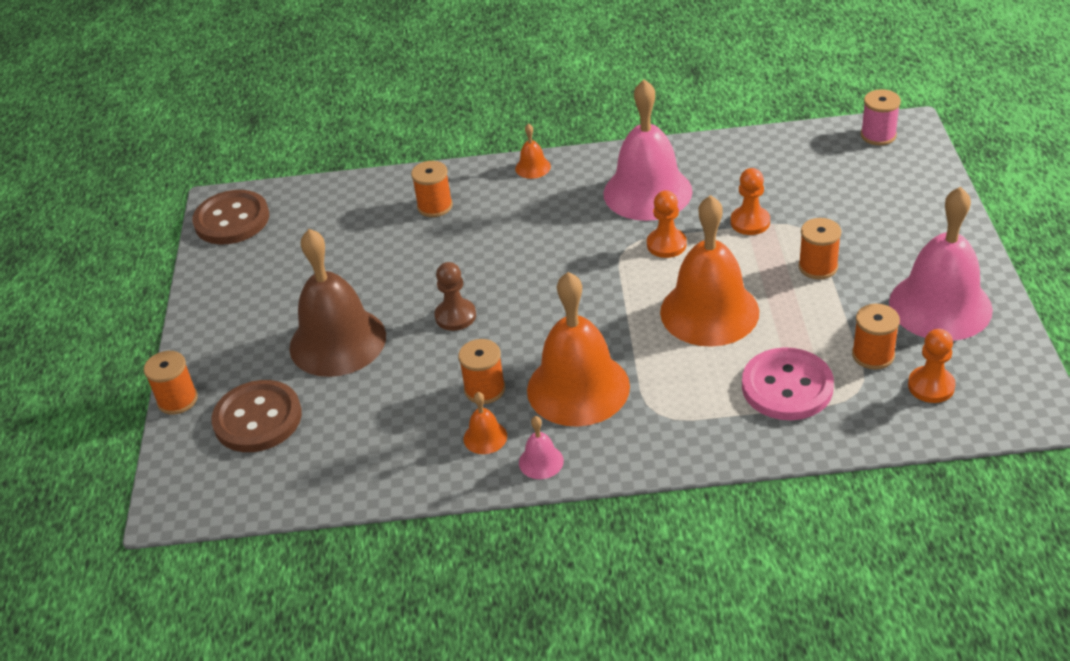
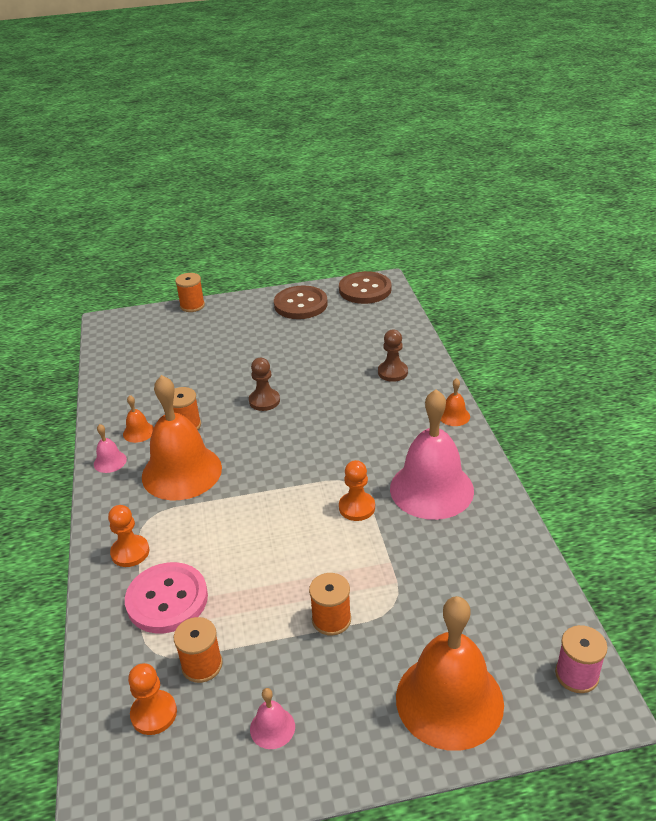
camera: 80 degrees right, 5 degrees down
(257, 419) = (172, 336): brown button -> brown button (300, 304)
(337, 341) = (240, 354): brown bell -> none
(435, 206) = (392, 372): orange spool -> brown pawn
(709, 311) = (266, 542): orange bell -> orange bell (449, 700)
(750, 222) = (396, 564): orange pawn -> orange pawn (130, 552)
(940, 306) = (272, 727): pink bell -> pink bell, size x0.42

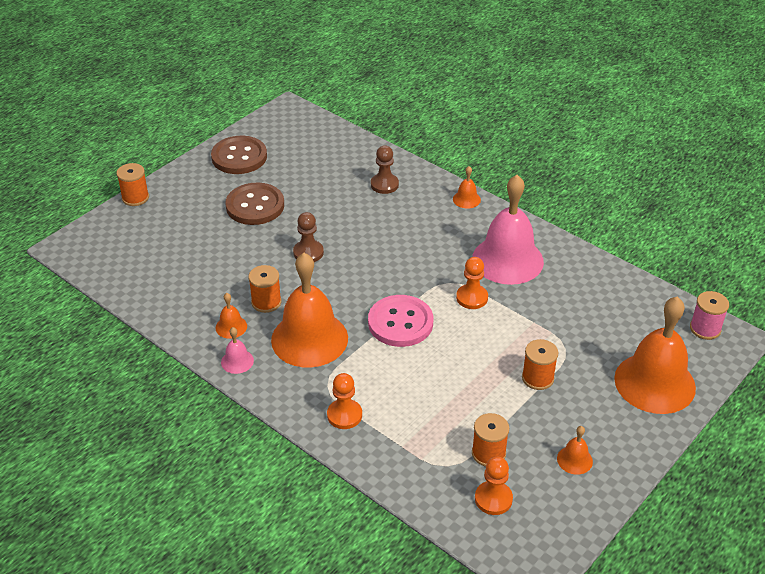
camera: 40 degrees left, 5 degrees up
(167, 599) = (413, 429): pink button -> pink button (400, 323)
(272, 727) = (574, 460): pink bell -> orange bell
(365, 290) = (281, 122): brown button -> brown button (255, 206)

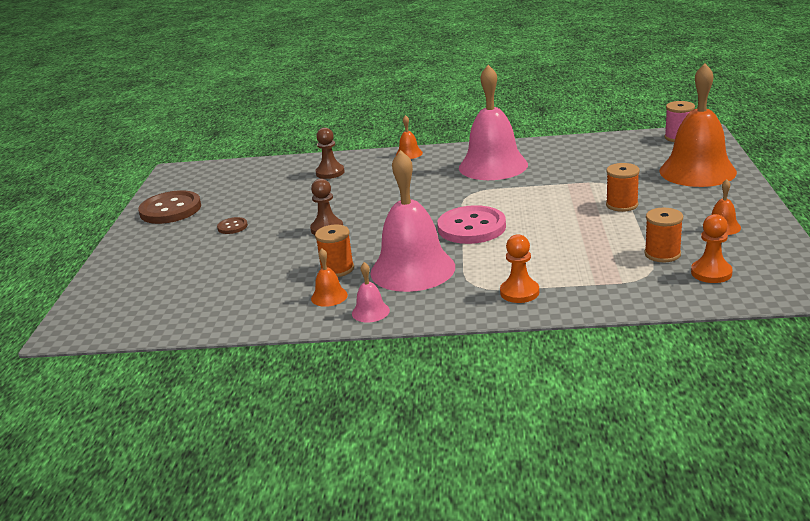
camera: 35 degrees left, 15 degrees down
(135, 198) = (98, 271): orange spool -> none
(255, 206) = (232, 227): brown button -> brown button, size x0.47
(309, 339) = (412, 269): orange bell -> pink bell
(472, 298) = (502, 192): orange pawn -> none

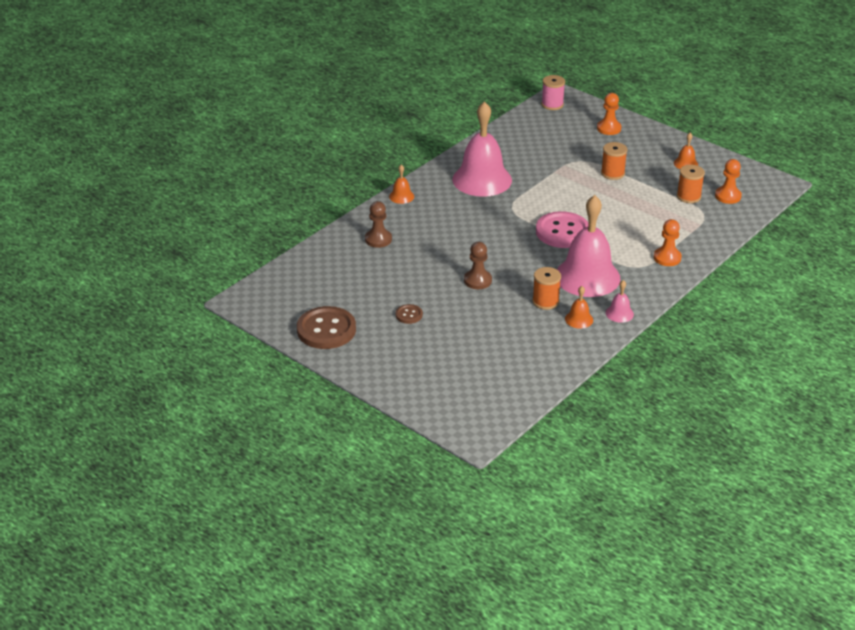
camera: 55 degrees left, 10 degrees up
(697, 171) = (608, 128): orange bell -> orange pawn

